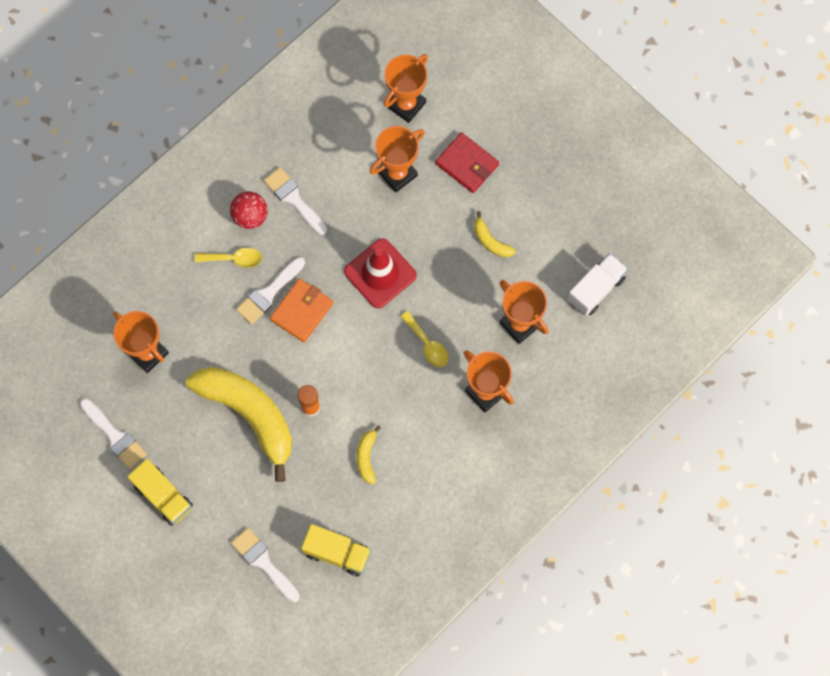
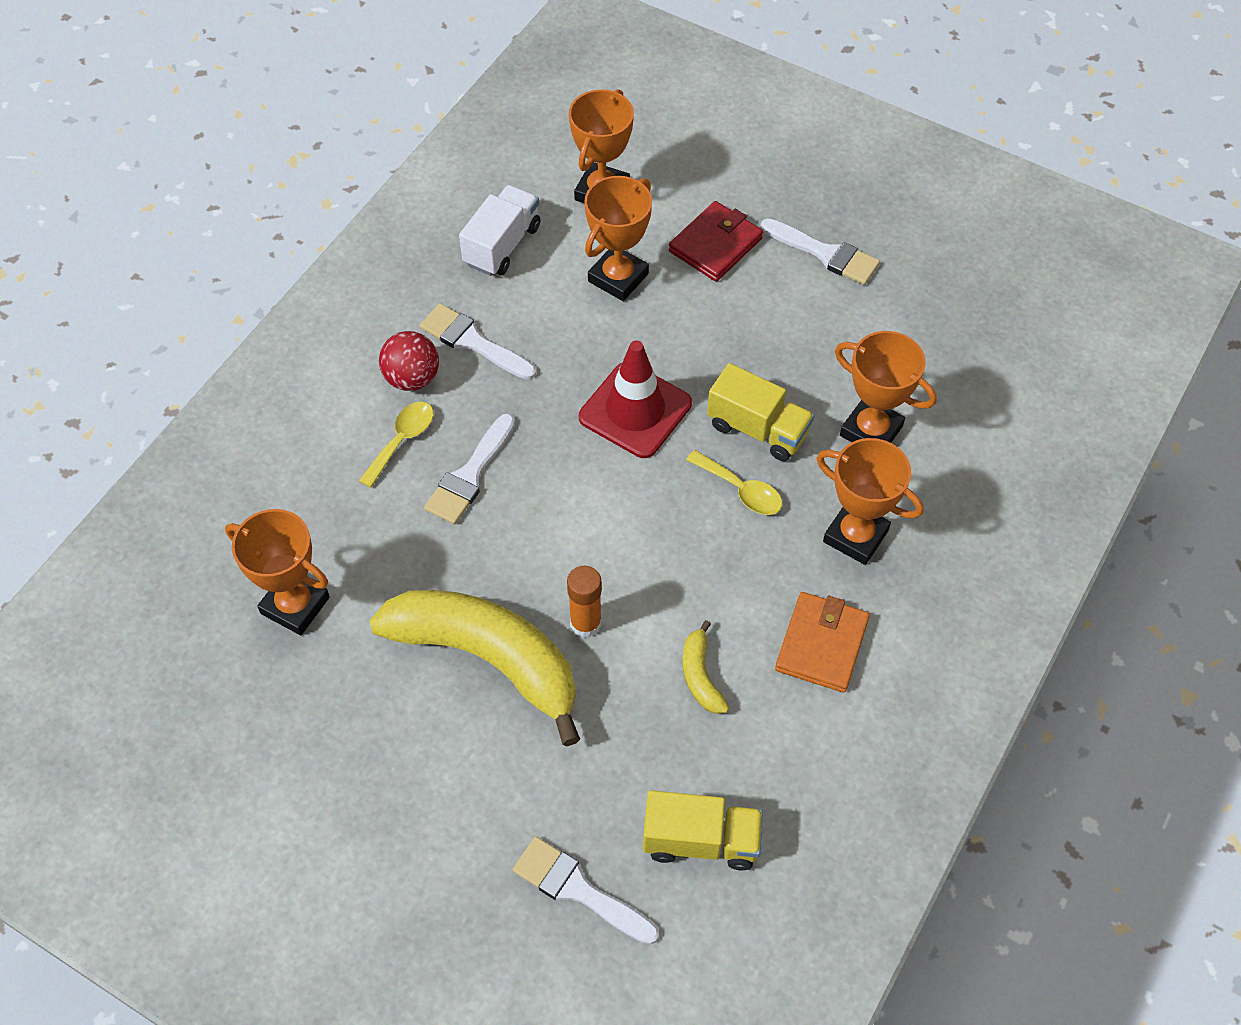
camera: 15 degrees left, 15 degrees down
(115, 436) = (267, 746): white brush -> white brush (825, 254)
(163, 496) = (374, 823): yellow truck -> yellow truck (758, 429)
(234, 259) = (402, 440): yellow spoon -> yellow spoon turned 45 degrees counterclockwise
(301, 311) = (529, 488): orange wallet -> orange wallet (821, 644)
(467, 164) = (715, 245): red wallet -> red wallet turned 75 degrees counterclockwise
(490, 241) = (785, 332): yellow banana -> none
(595, 289) = (964, 360): white truck -> white truck (502, 245)

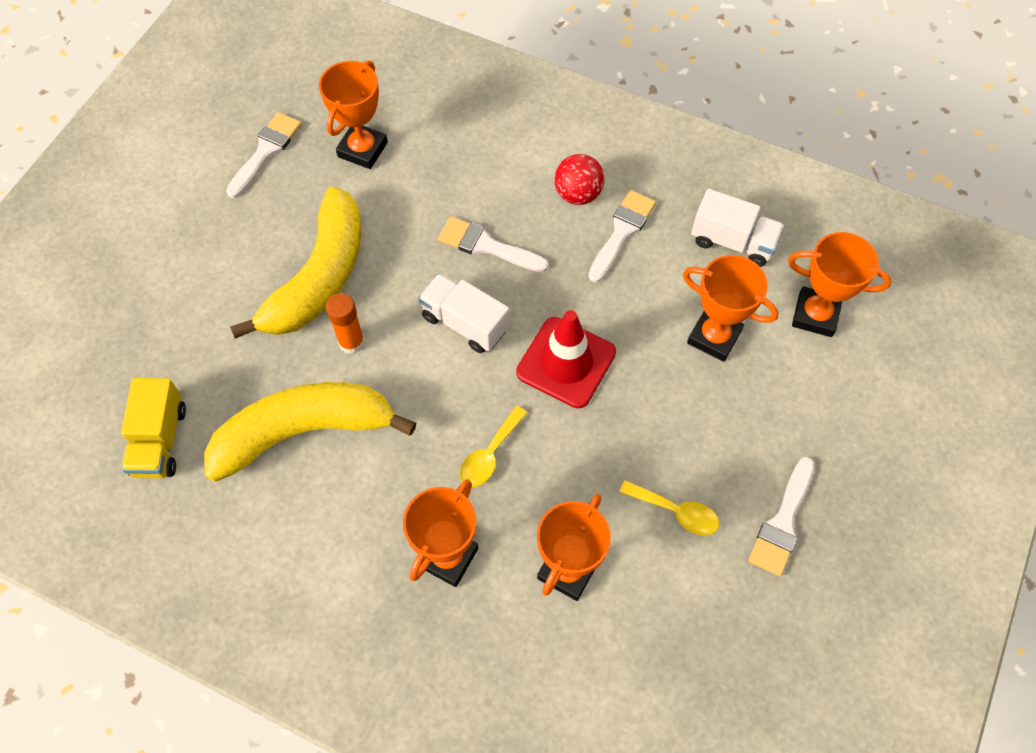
camera: 85 degrees right, 5 degrees up
(402, 440) = (515, 195): yellow spoon -> yellow spoon (676, 512)
(574, 504) = (465, 323): none -> white truck
(578, 889) = (128, 357): white brush -> white brush (266, 151)
(700, 676) = (304, 431): yellow banana -> yellow banana, size x2.42
(715, 245) = (771, 418): red wallet -> none
(758, 429) = (558, 466): yellow truck -> none
(821, 644) = (334, 528): orange wallet -> none

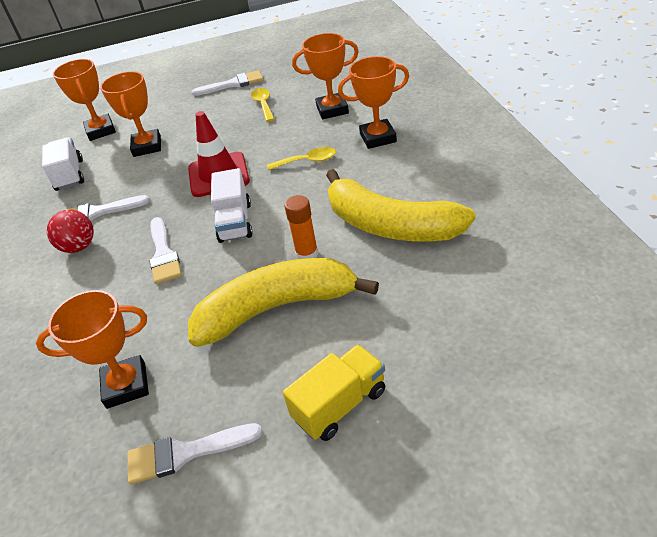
camera: 125 degrees left, 20 degrees down
(160, 440) = (490, 276): yellow truck -> yellow truck (340, 404)

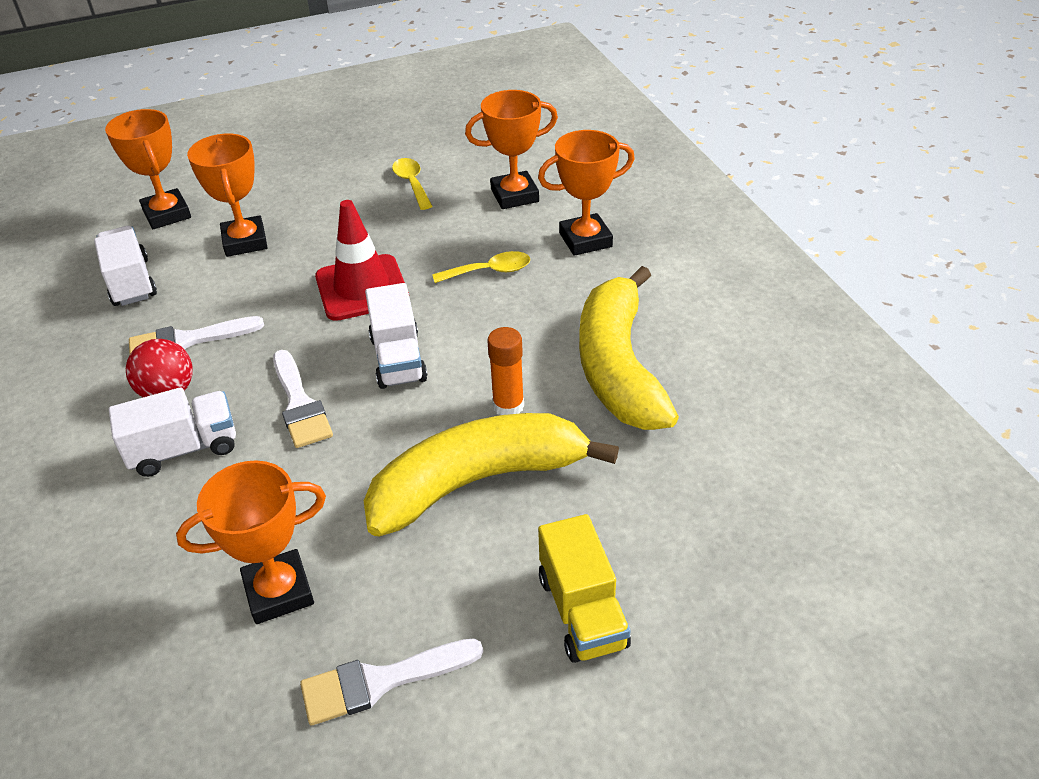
camera: 10 degrees left, 0 degrees up
(82, 285) = (184, 449): none -> white truck
(233, 84) = (361, 149): white brush -> none
(340, 404) = (582, 611): yellow truck -> yellow truck turned 120 degrees clockwise
(390, 225) = (618, 367): yellow banana -> yellow banana turned 60 degrees clockwise

